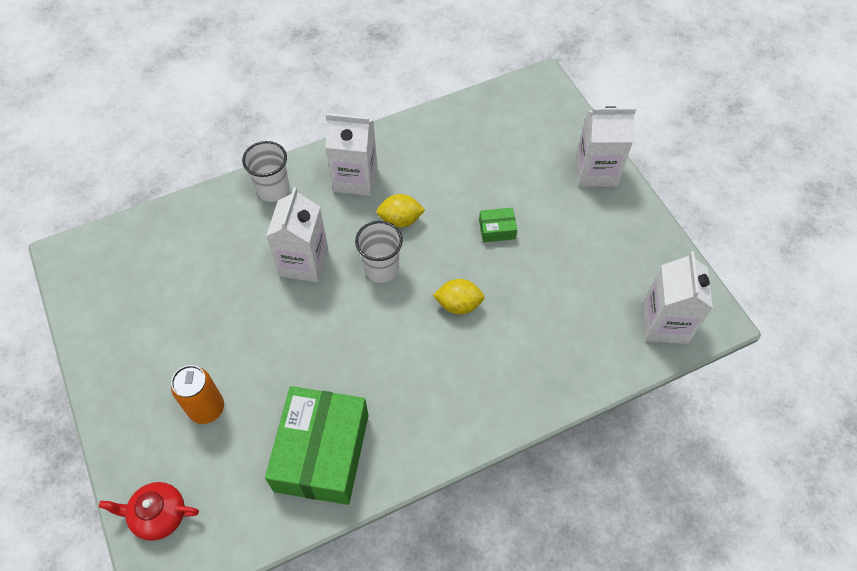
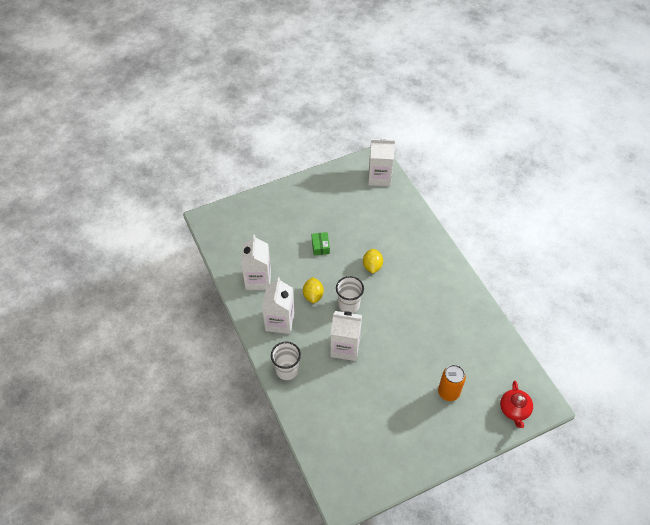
camera: 90 degrees left, 5 degrees down
(322, 452) = (468, 330): green box -> none
(596, 171) = (279, 197): white carton -> white carton (258, 279)

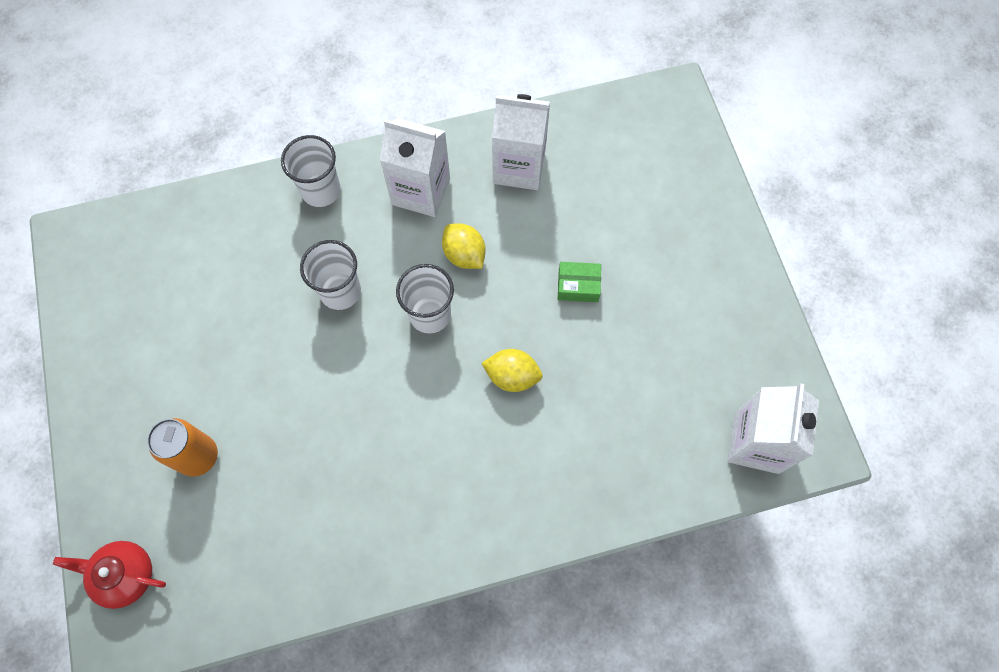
camera: 100 degrees right, 15 degrees up
(313, 295) = (464, 255): yellow lemon -> yellow lemon turned 45 degrees clockwise
(345, 347) = (340, 291): white carton -> white cup

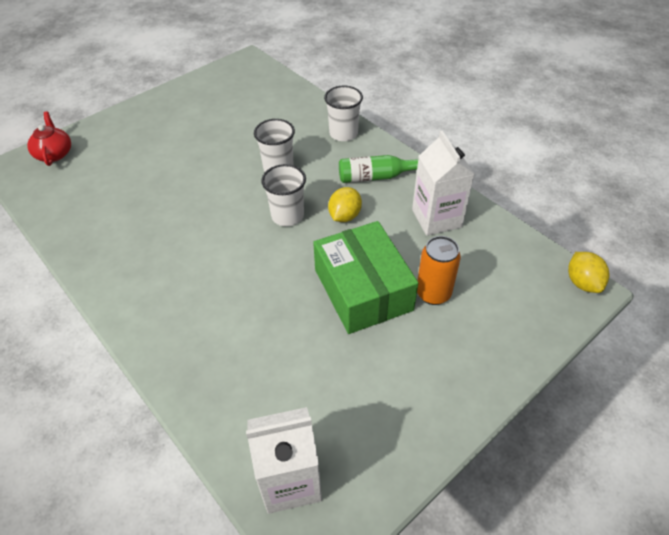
camera: 65 degrees right, 20 degrees down
(198, 456) = (137, 153): orange can -> orange can (433, 293)
(421, 191) = (377, 177): white carton -> green bottle
(512, 376) = (264, 278): yellow lemon -> yellow lemon (582, 283)
(578, 286) = (363, 289): green box -> green box, size x2.43

